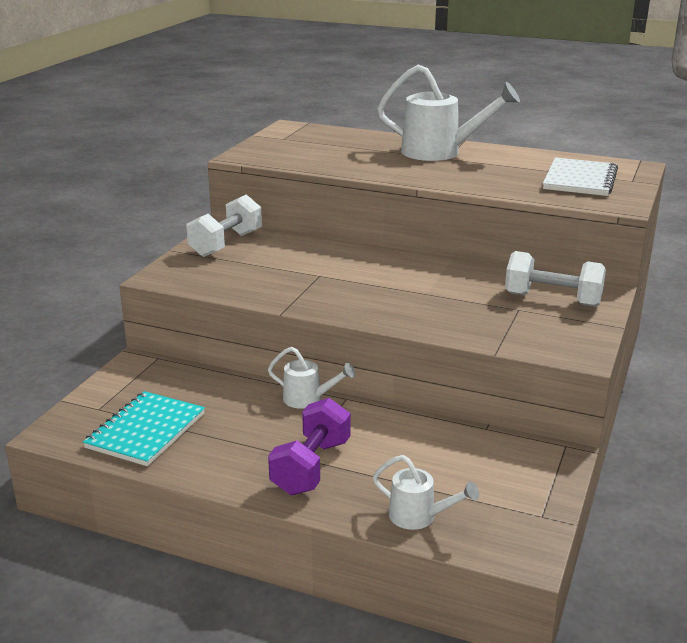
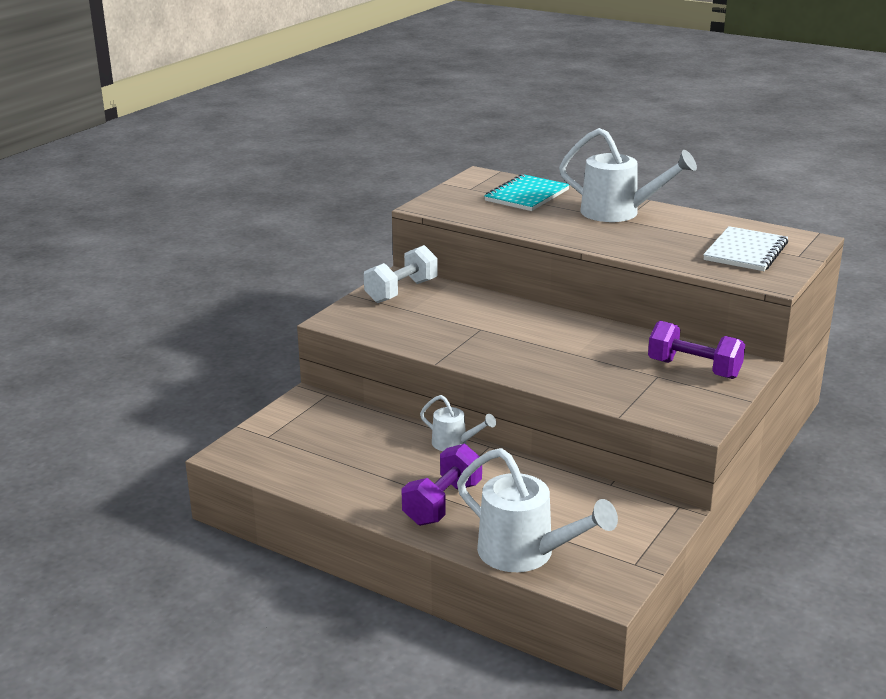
camera: 10 degrees right, 0 degrees up
(146, 431) = (305, 459): turquoise notebook -> turquoise notebook (527, 195)
(419, 517) = (525, 554): white watering can -> white watering can, size x1.86
(552, 300) = (694, 369): white dumbbell -> purple dumbbell

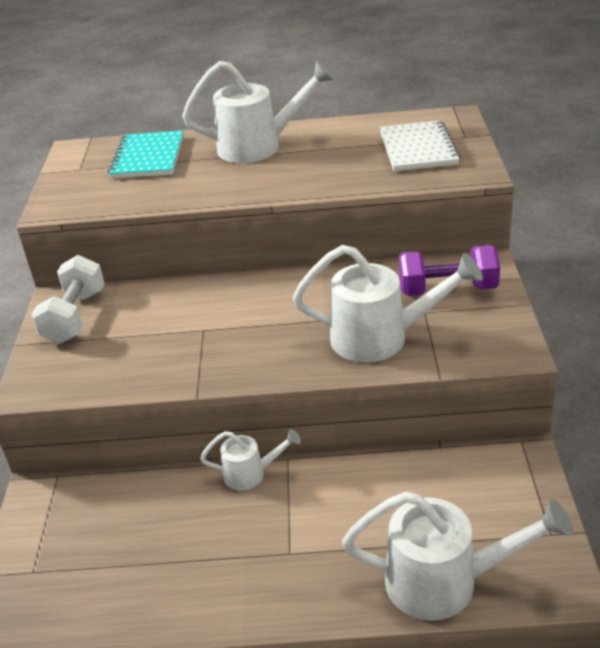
camera: 30 degrees left, 10 degrees up
(442, 503) = (307, 561): purple dumbbell -> none
(603, 378) = (380, 338): none -> white watering can

